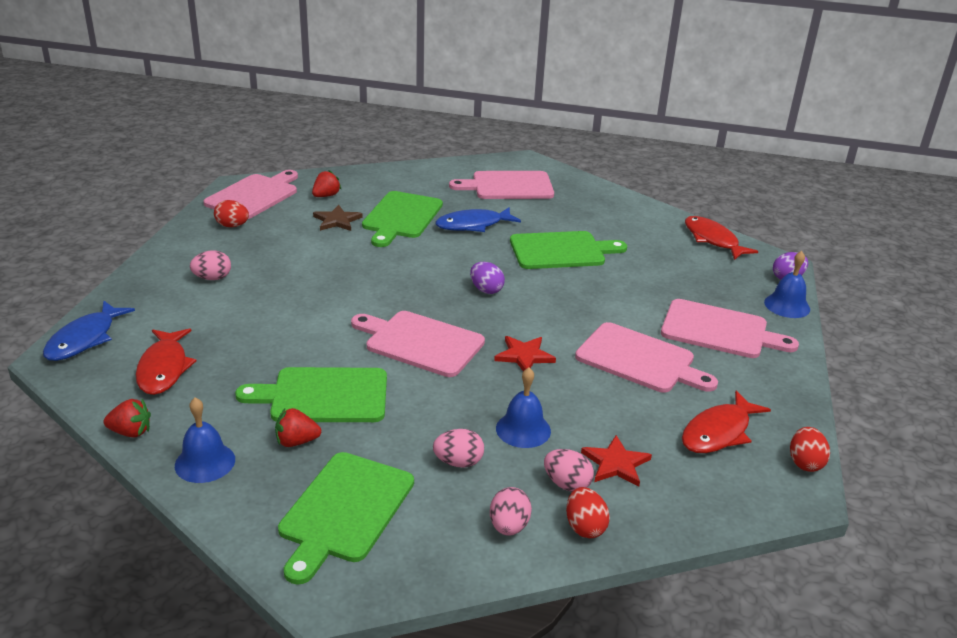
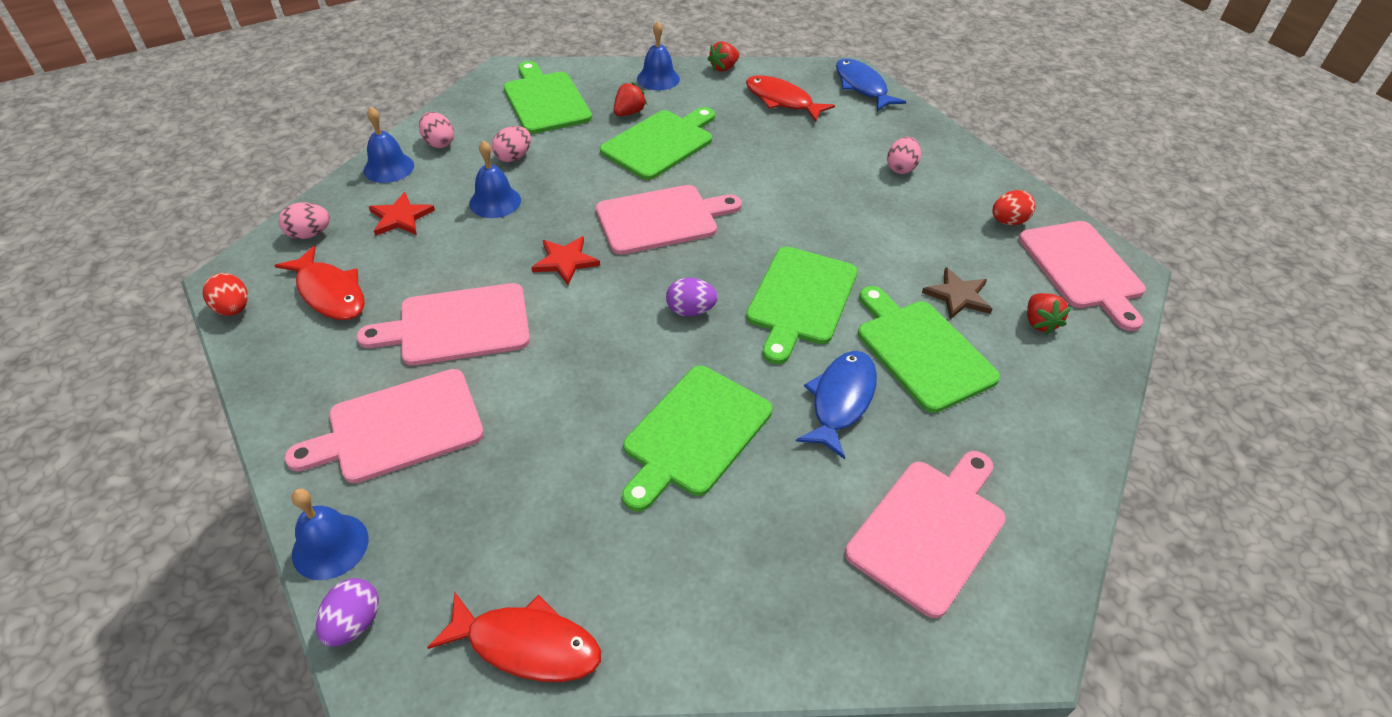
camera: 135 degrees right, 15 degrees up
(417, 261) = (800, 299): none -> green cutting board
(567, 484) = (425, 184): pink egg -> pink egg (309, 234)
(585, 527) = (389, 167): red egg -> blue bell
(719, 432) = (329, 293): red fish -> red fish turned 135 degrees clockwise

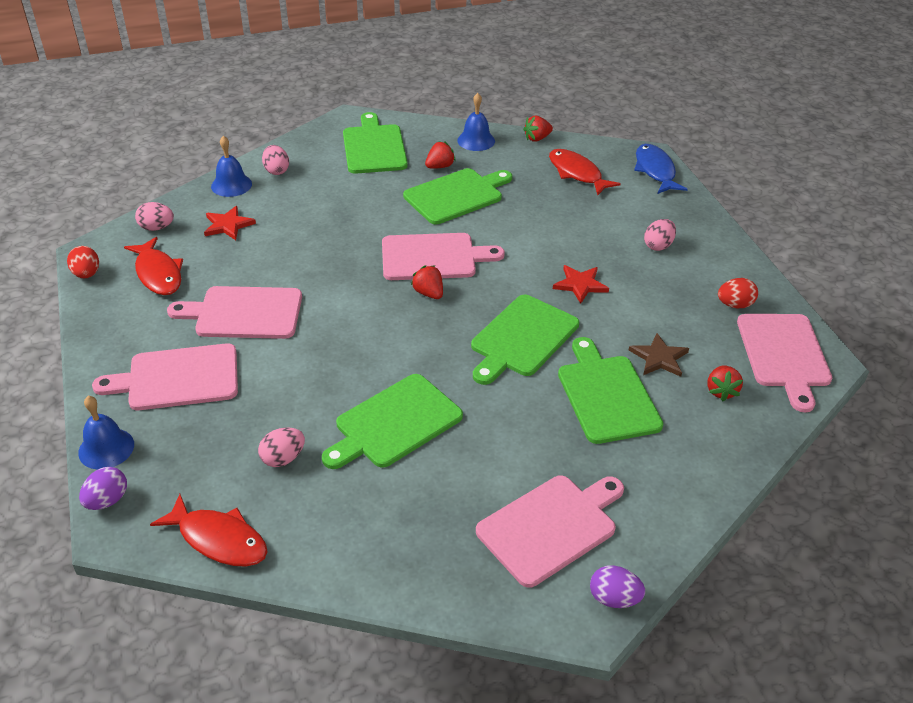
camera: 15 degrees right, 5 degrees down
(495, 201) = (304, 223): blue bell -> none
(513, 157) = (331, 190): pink egg -> pink egg (283, 458)
(565, 261) = (343, 278): red star -> red star (580, 285)
(673, 263) = (429, 293): none -> red strawberry
(690, 311) = (428, 332): purple egg -> purple egg (614, 598)
(840, 400) = (521, 420): blue fish -> none

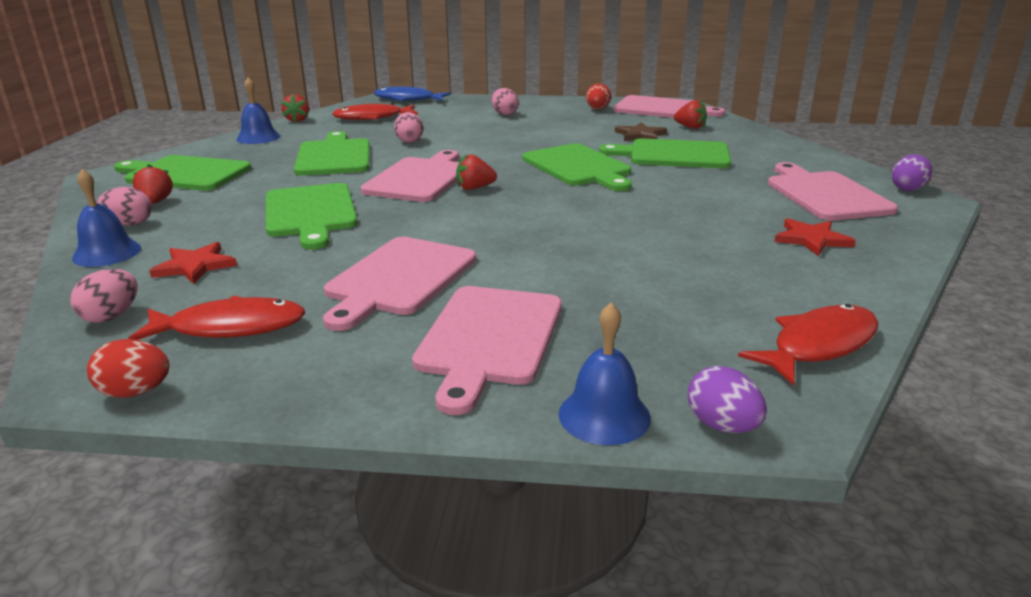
camera: 65 degrees left, 15 degrees down
(283, 458) = (689, 289): pink egg -> pink egg (409, 141)
(394, 423) = (662, 229): green cutting board -> green cutting board (310, 213)
(440, 166) = (274, 155): red strawberry -> red strawberry (156, 202)
(580, 285) = (526, 140): red star -> red star (811, 239)

